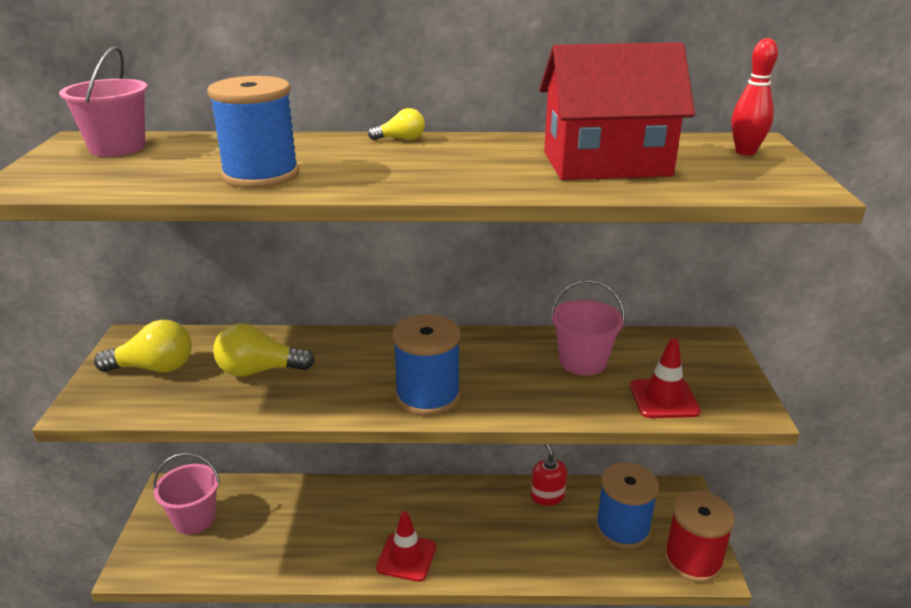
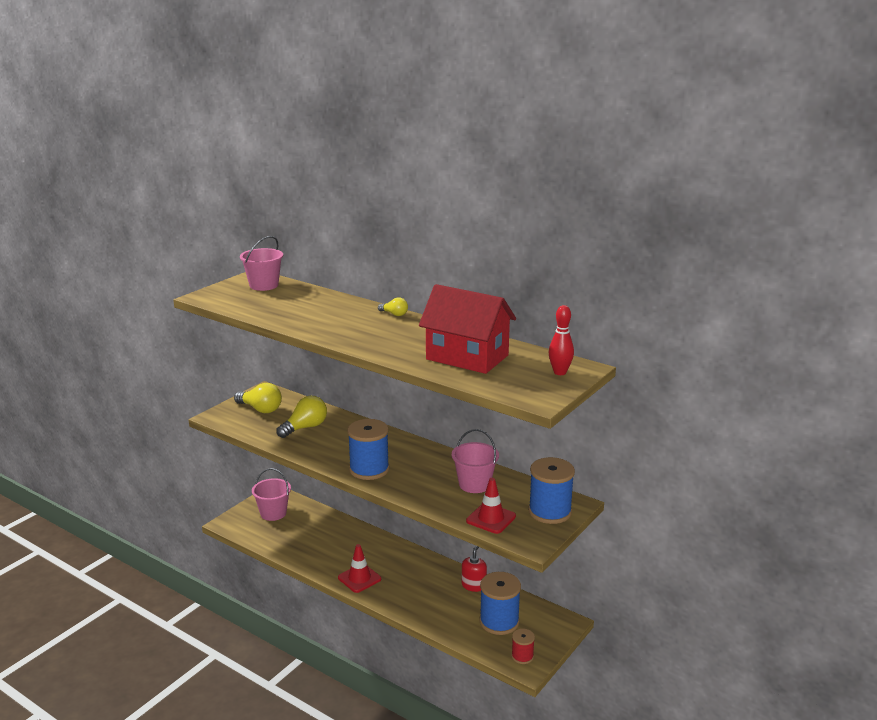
camera: 35 degrees right, 5 degrees down
(259, 370) = (305, 427): yellow light bulb -> yellow light bulb turned 105 degrees clockwise
(261, 175) = (300, 317): blue spool -> blue spool (550, 512)
(693, 560) = (522, 656): red spool -> red spool, size x0.53

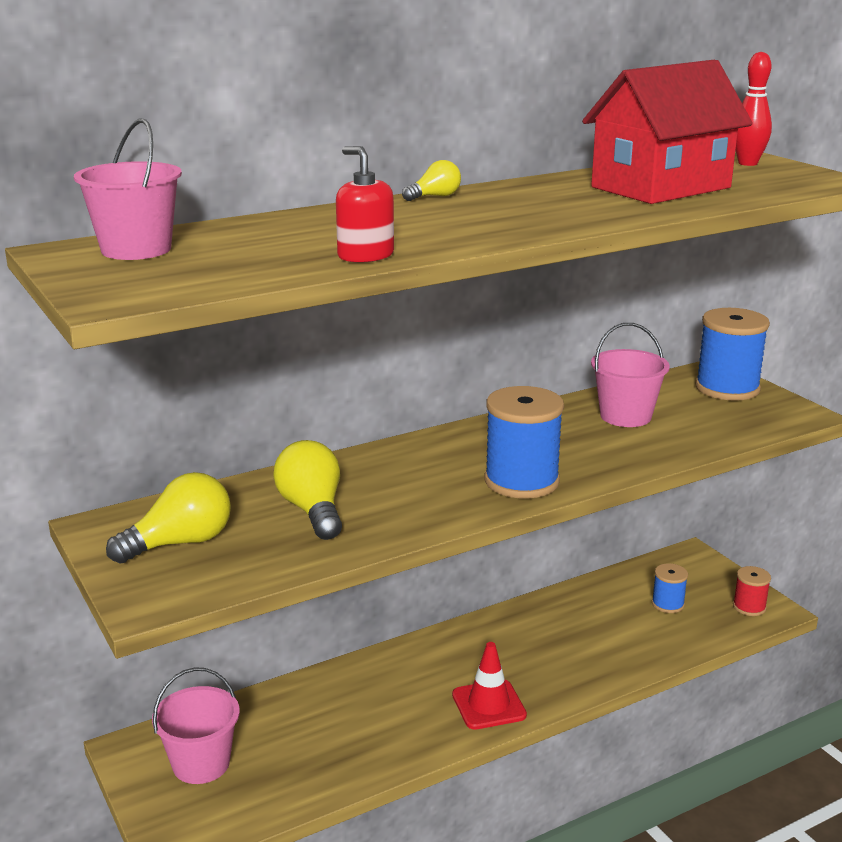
camera: 65 degrees left, 0 degrees up
(473, 585) = (574, 602): red soap dispenser -> red soap dispenser (365, 255)
(491, 518) = (727, 425): red traffic cone -> none
(499, 621) = (668, 604): blue spool -> blue spool, size x0.53

